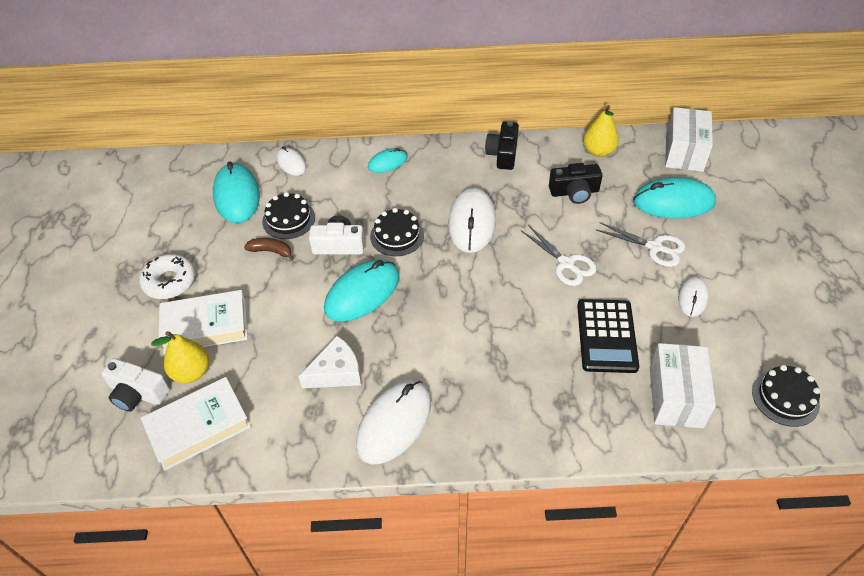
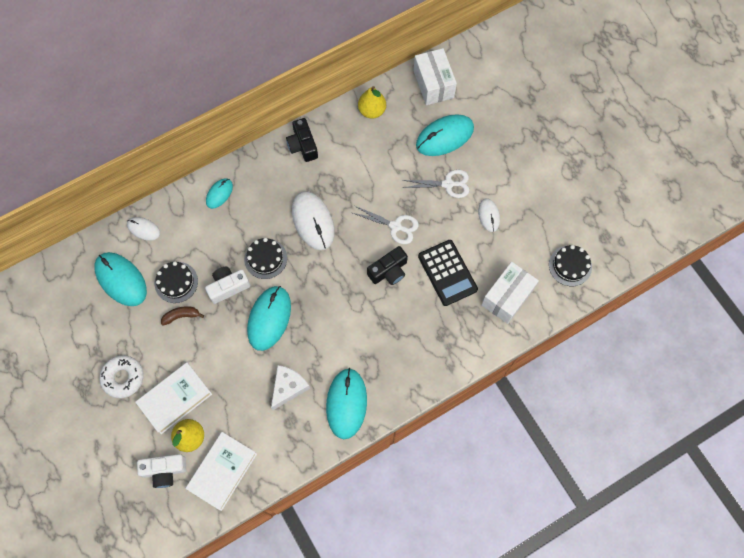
camera: 30 degrees left, 20 degrees up
(394, 423) = (346, 403): white mouse -> turquoise mouse
(574, 192) = (372, 159): black camera -> black camera (389, 271)
(675, 397) = (507, 297): white box -> white box turned 60 degrees clockwise

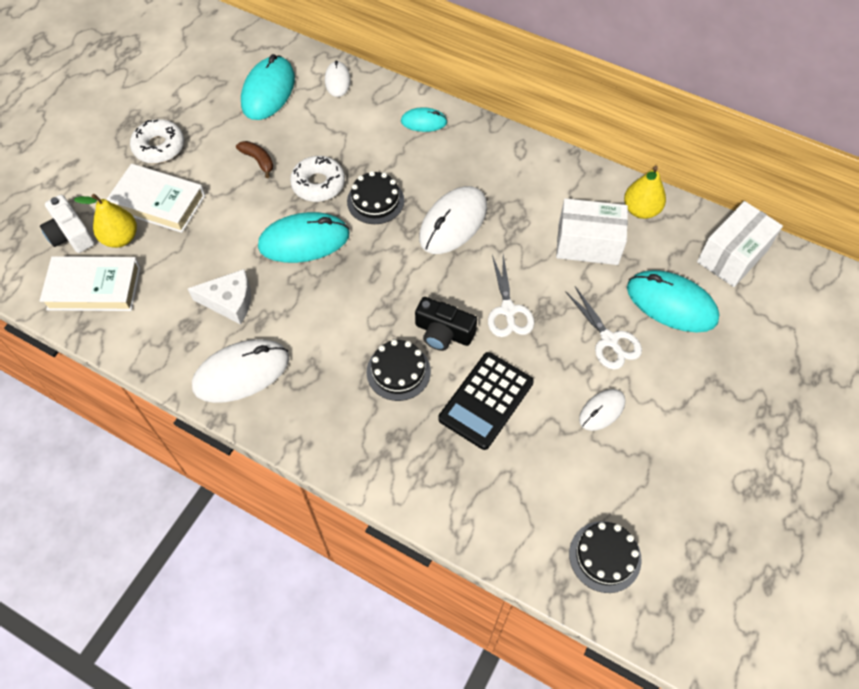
camera: 60 degrees right, 10 degrees down
(176, 282) = (295, 137): black cake -> black cake (398, 371)
(228, 287) = (318, 184): white camera -> white donut
(303, 145) = (541, 166): black camera -> none
(346, 403) = (241, 373): turquoise mouse -> white mouse
(507, 297) = (500, 493): white box -> white box (588, 244)

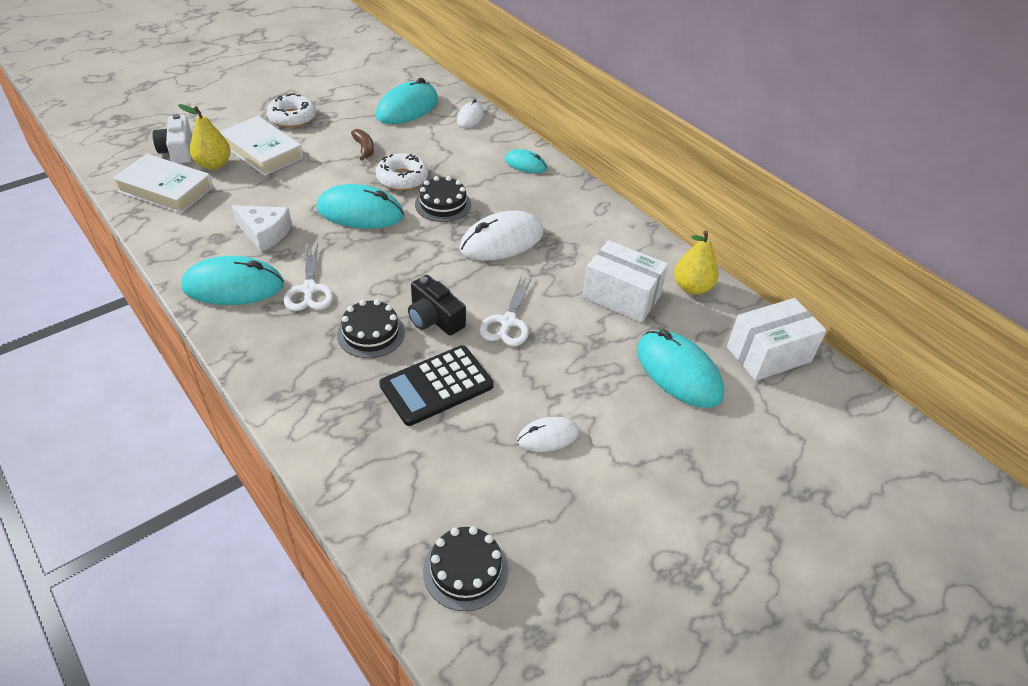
camera: 20 degrees right, 15 degrees down
(241, 373) = (233, 286): white mouse -> turquoise mouse
(609, 340) = (593, 380): white scissors -> white scissors (309, 289)

